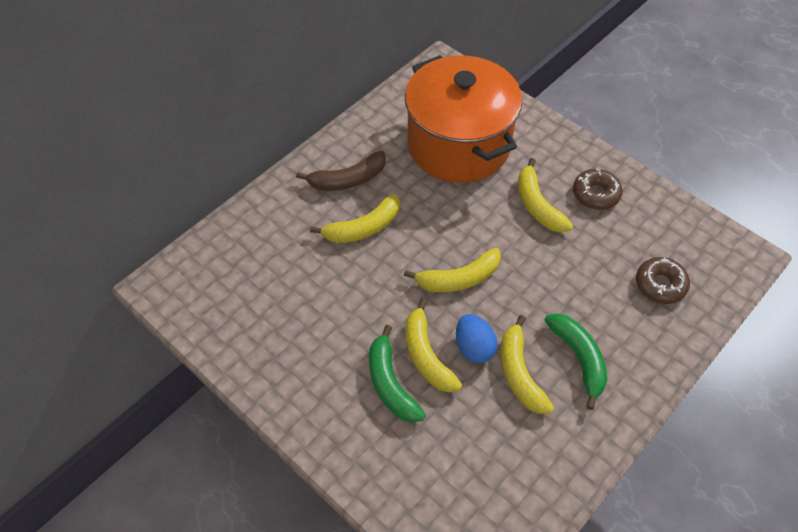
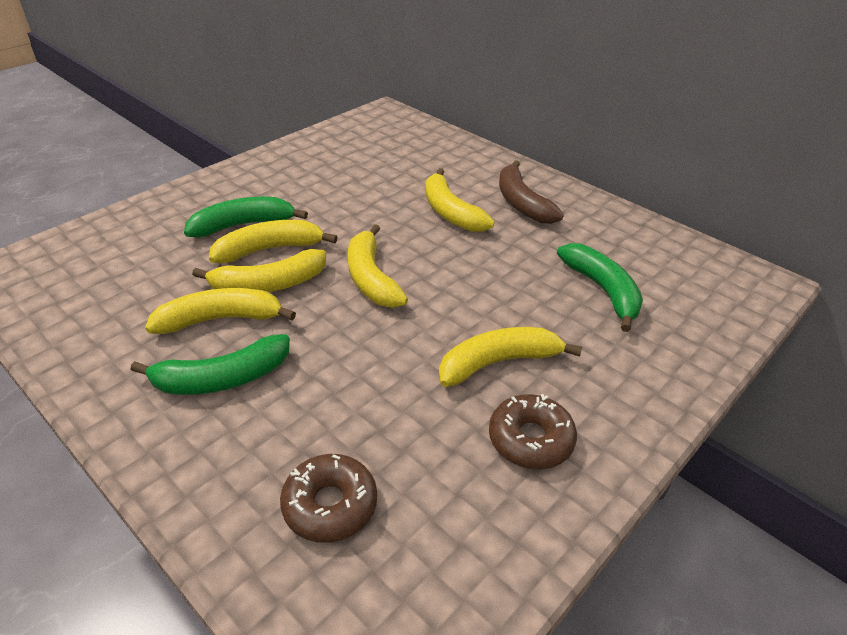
camera: 90 degrees right, 15 degrees down
(458, 145) = (602, 290): orange pot -> green banana
(474, 347) = (269, 284): blue egg -> yellow banana

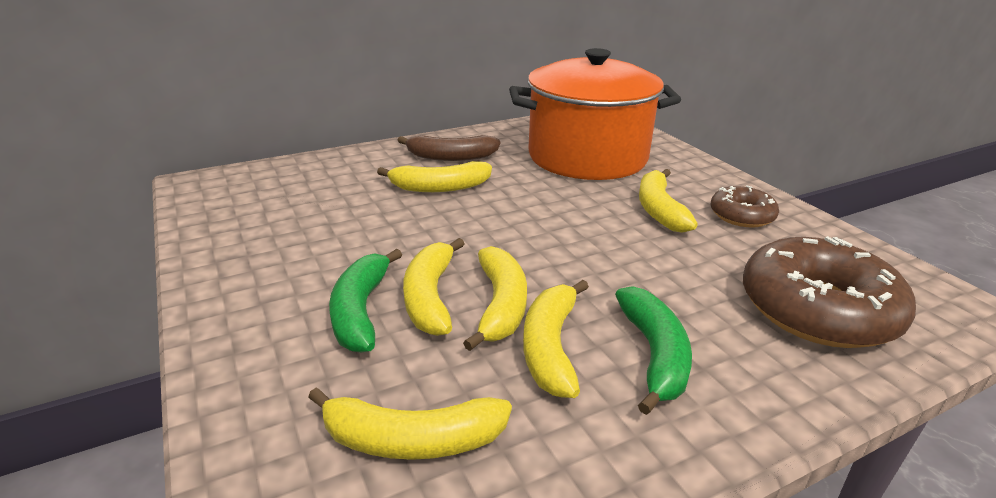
camera: 70 degrees left, 10 degrees down
(330, 505) = (817, 309): brown donut -> brown donut, size x1.86
(371, 278) = (522, 243): yellow banana -> yellow banana (412, 440)
(602, 290) = (587, 157): green banana -> orange pot

